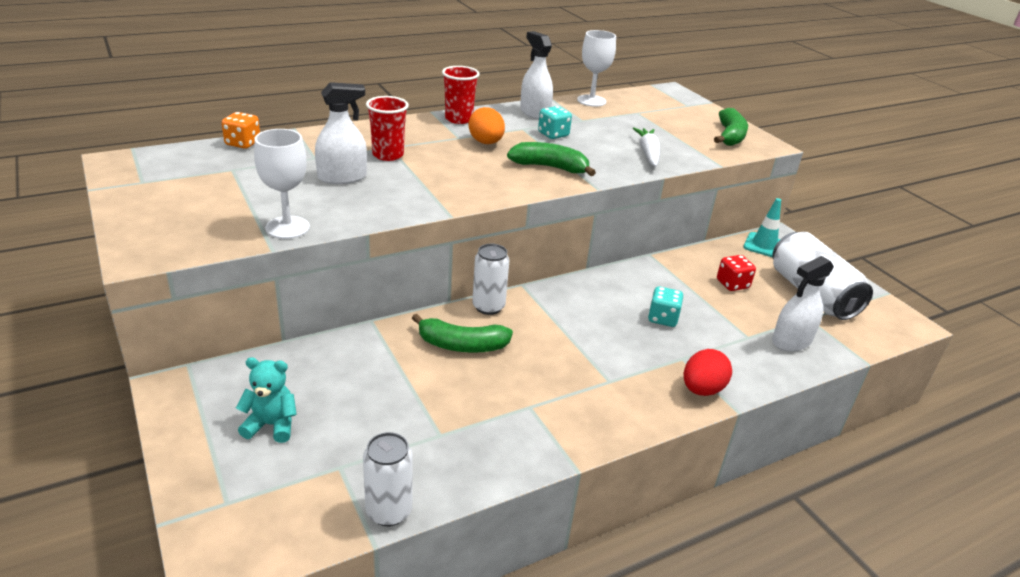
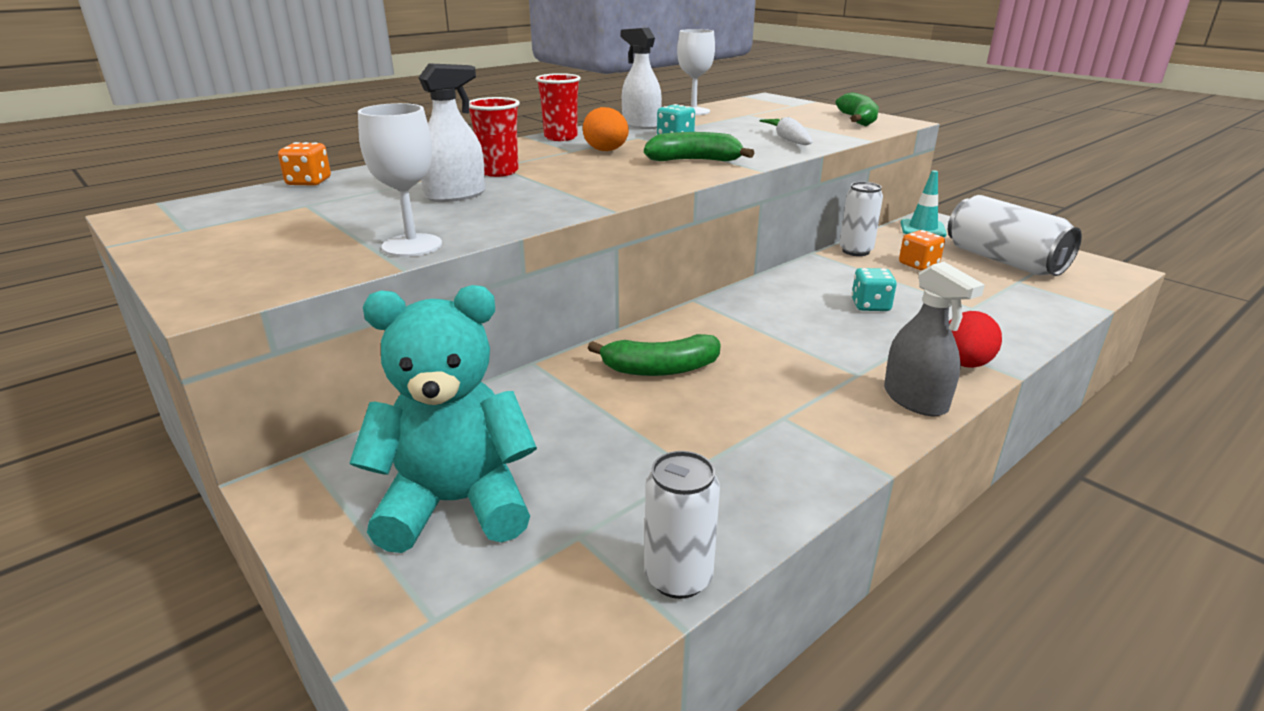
camera: 10 degrees left, 5 degrees down
(271, 425) = (456, 503): turquoise teddy bear -> turquoise teddy bear, size x1.95
(488, 307) = (668, 326): white can -> white can (855, 251)
(639, 413) = (915, 399): none -> grey spray bottle
(732, 284) = (918, 265): red dice -> orange dice
(791, 341) = (1019, 304): white spray bottle -> none

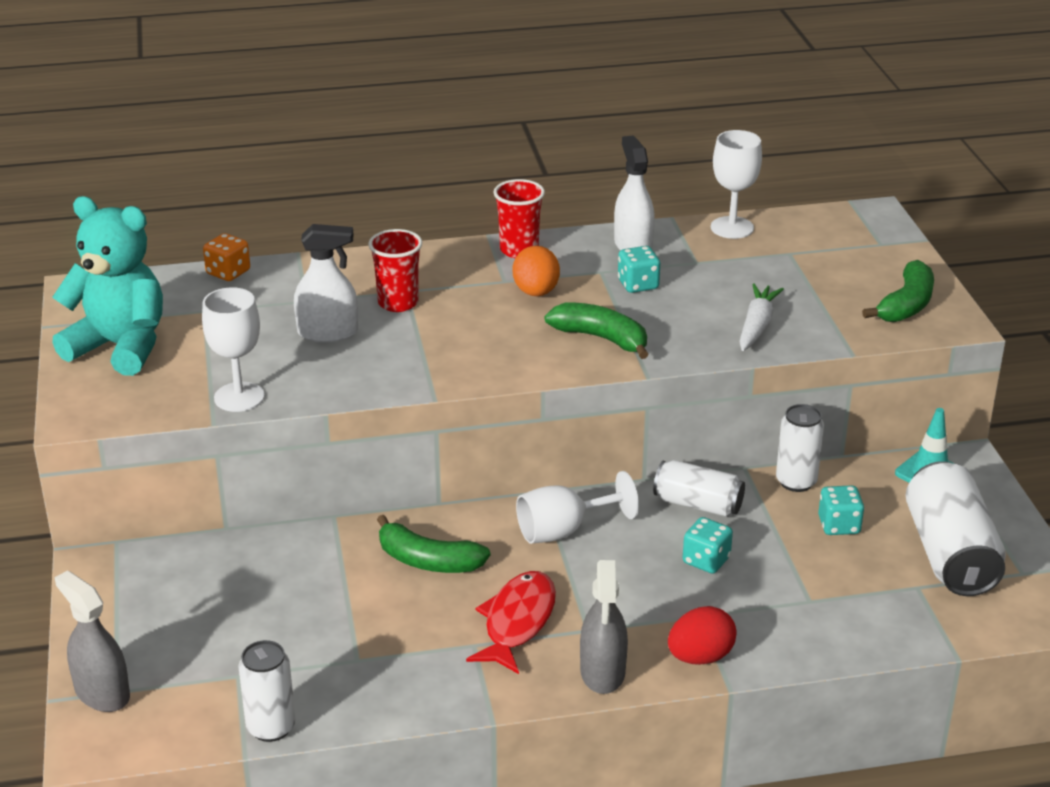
camera: 30 degrees right, 5 degrees up
(414, 631) = (102, 693): none -> grey spray bottle
(456, 503) = (183, 621): turquoise teddy bear -> turquoise teddy bear (120, 347)
(743, 318) = (563, 531): none -> white goblet
(795, 388) = (517, 622): none -> red fish
(814, 278) = (698, 504): none -> white can
(918, 265) = (839, 525): orange dice -> turquoise dice

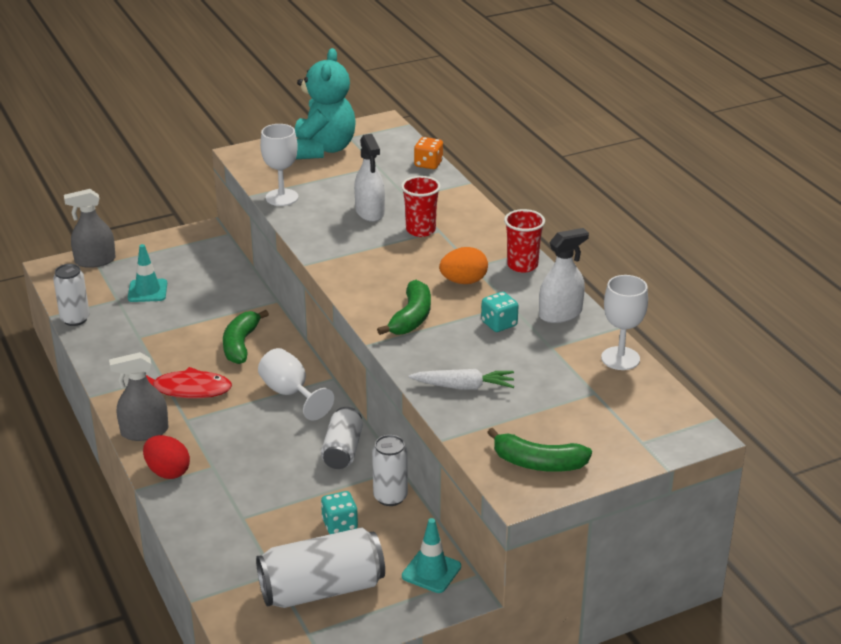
camera: 75 degrees right, 0 degrees up
(102, 693) = (95, 261): grey spray bottle -> grey spray bottle turned 135 degrees counterclockwise
(233, 640) = (147, 291): none -> turquoise traffic cone
(706, 560) = (275, 462): turquoise dice -> none

